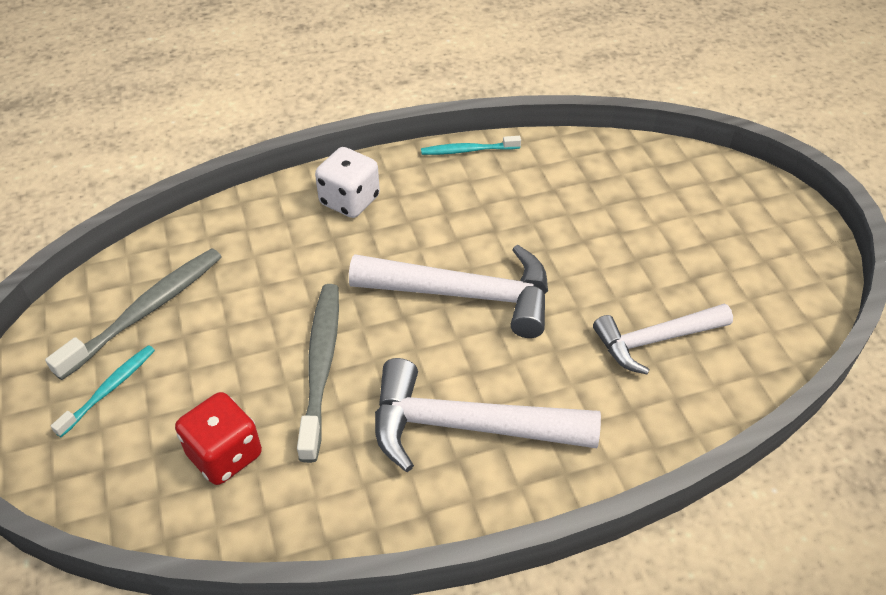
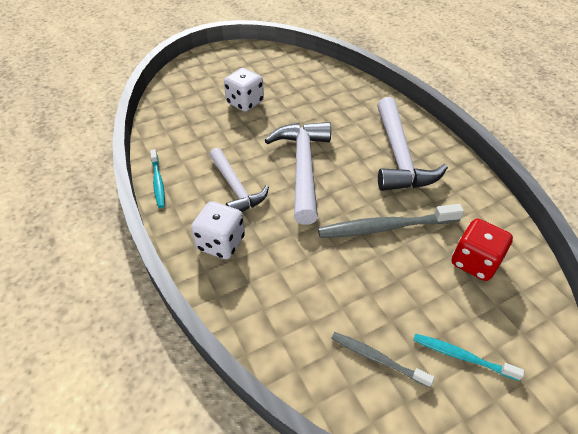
camera: 100 degrees left, 0 degrees up
(146, 311) = (377, 358): grey toothbrush -> grey toothbrush, size x0.58
(638, 245) = (245, 103): none -> white dice
(655, 340) = (314, 96): white hammer -> white hammer (235, 188)

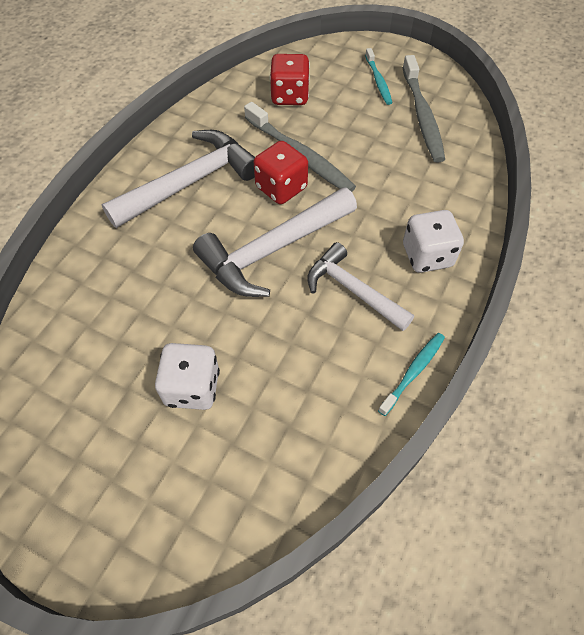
camera: 125 degrees left, 10 degrees up
(235, 188) = (353, 290): white hammer -> white hammer turned 75 degrees counterclockwise
(356, 198) = (281, 188): none -> red dice
(377, 358) = (422, 116): grey toothbrush -> grey toothbrush, size x1.72

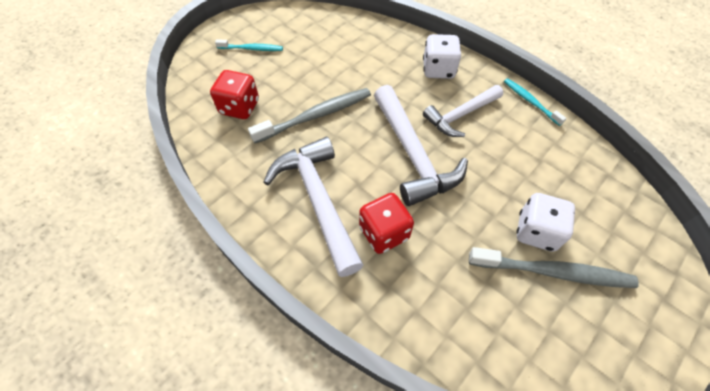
camera: 75 degrees left, 0 degrees up
(281, 188) = (348, 136): red dice -> red dice (384, 233)
(422, 116) = (303, 36): grey toothbrush -> grey toothbrush (553, 272)

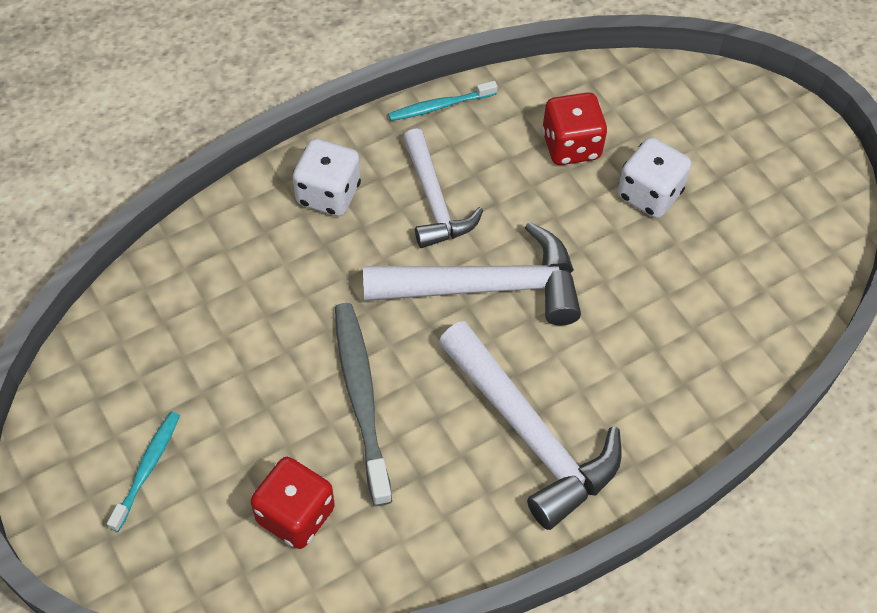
camera: 75 degrees left, 0 degrees up
(318, 201) = (529, 434): white hammer -> white hammer turned 120 degrees counterclockwise
(384, 233) = (605, 365): red dice -> red dice (571, 146)
(553, 272) = (705, 201): grey toothbrush -> none

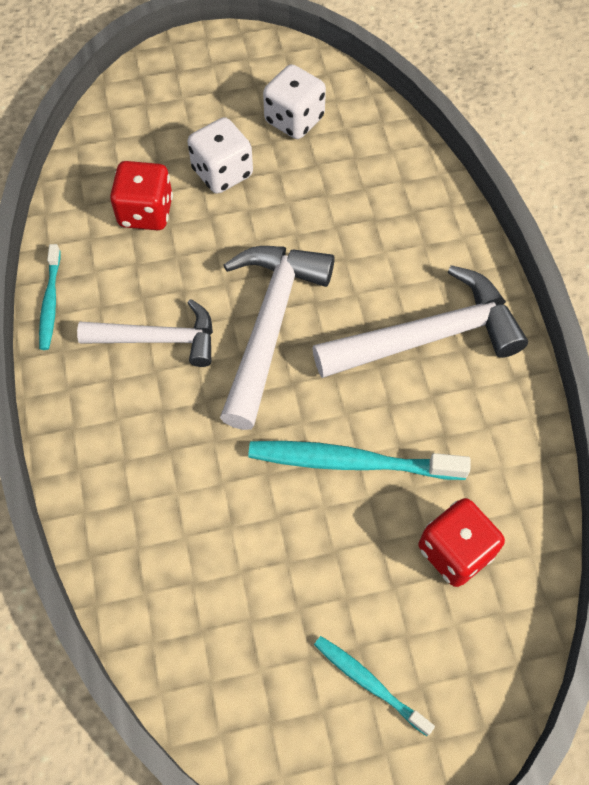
camera: 70 degrees left, 5 degrees up
(328, 194) = (110, 430): white dice -> white dice (294, 120)
(361, 398) = (351, 461): grey toothbrush -> turquoise toothbrush

